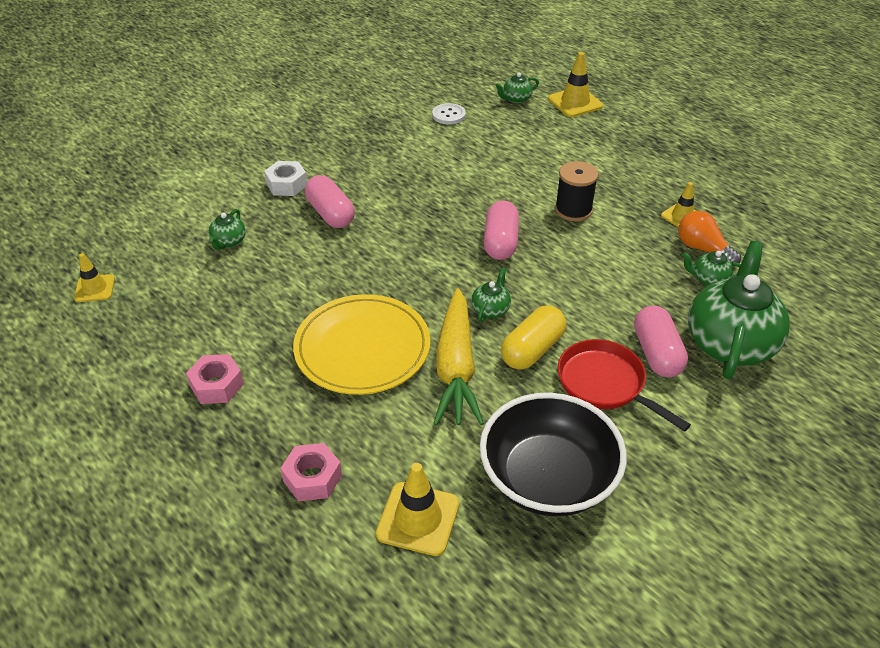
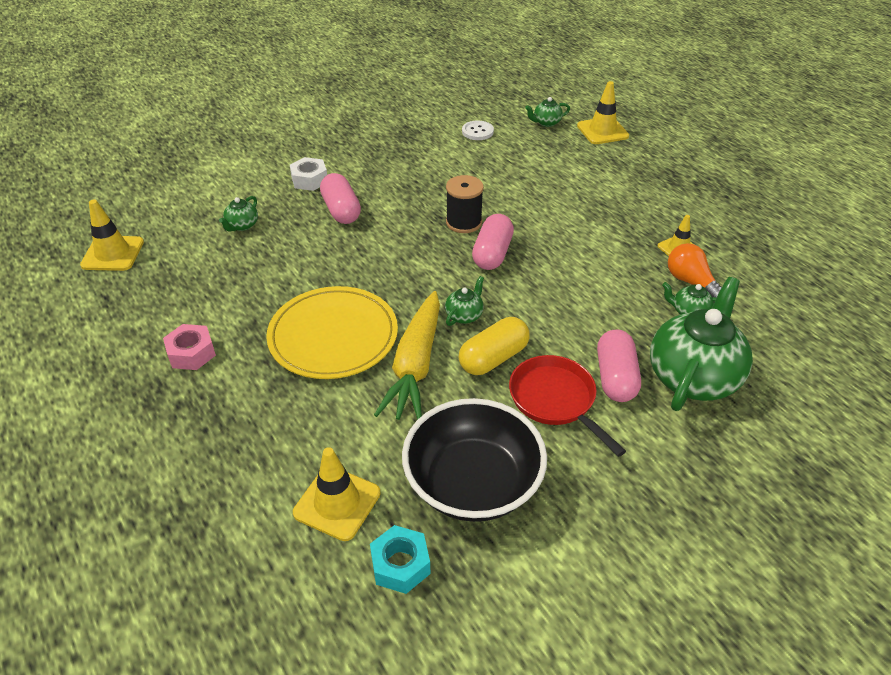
camera: 10 degrees right, 0 degrees up
(95, 288) = (113, 254): yellow traffic cone -> yellow traffic cone, size x1.55
(312, 478) = (251, 450): pink nut -> none
(500, 570) = (400, 564): none -> turquoise nut
(573, 210) = (572, 231): black spool -> black spool (464, 222)

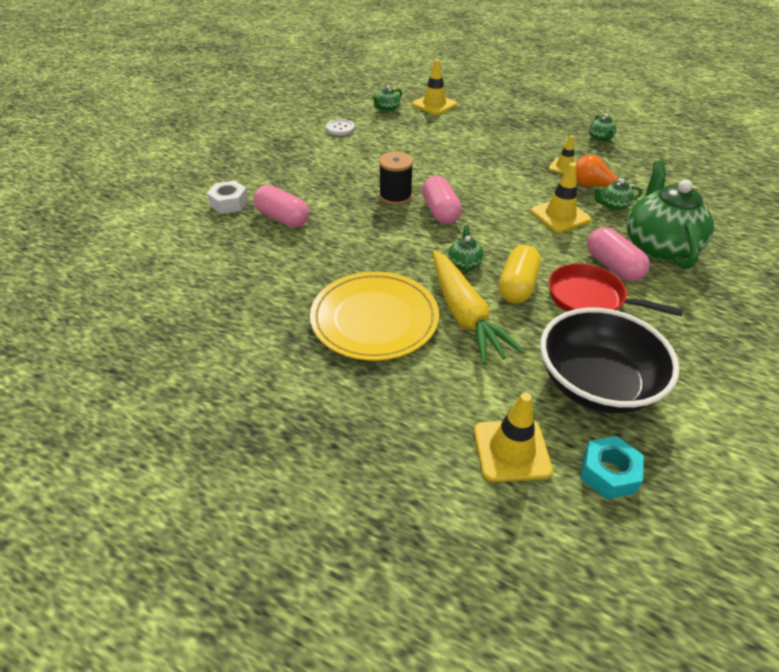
camera: 30 degrees left, 0 degrees up
(113, 254) = (81, 328): yellow traffic cone -> yellow traffic cone (560, 216)
(191, 353) = (255, 385): pink nut -> none
(242, 225) = (199, 259): green teapot -> green teapot (600, 139)

